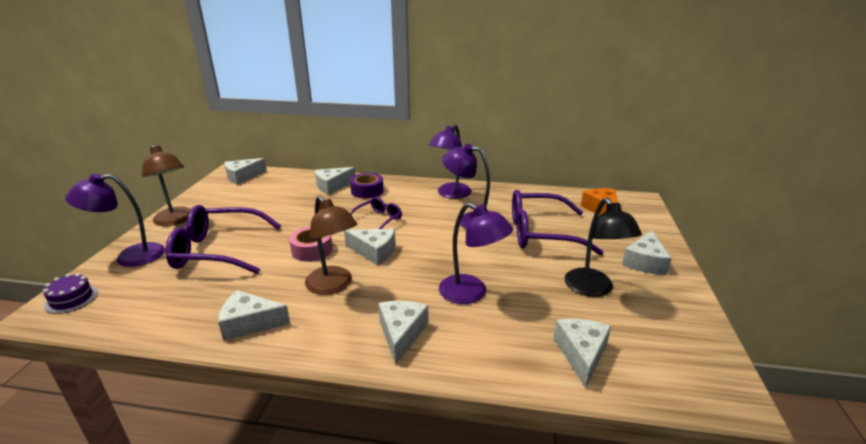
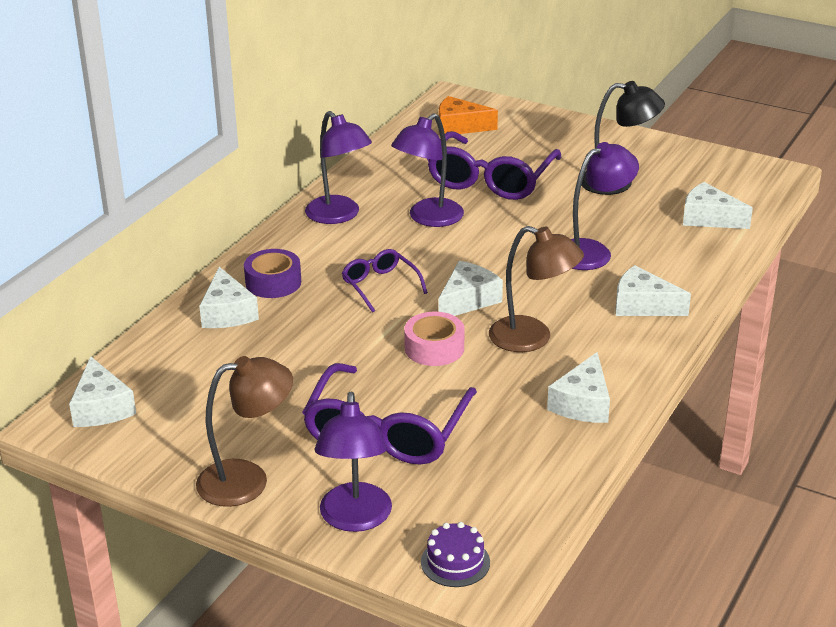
camera: 70 degrees left, 5 degrees up
(333, 286) = (532, 338): brown lamp -> brown lamp turned 45 degrees clockwise
(645, 262) = (585, 141): white cheese -> none

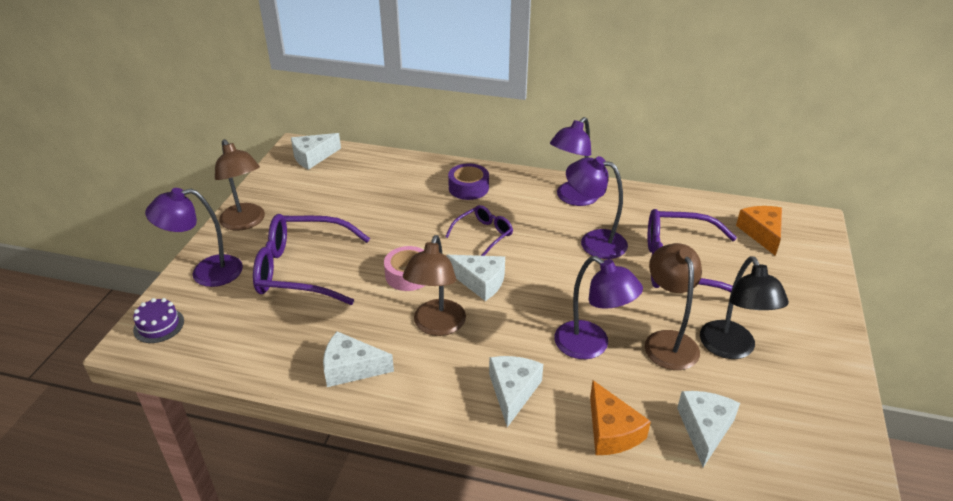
camera: 75 degrees right, 5 degrees up
(227, 312) = (425, 178): white cheese -> none
(598, 211) = (667, 341): none -> brown lamp
(703, 262) = (611, 431): none -> orange cheese

